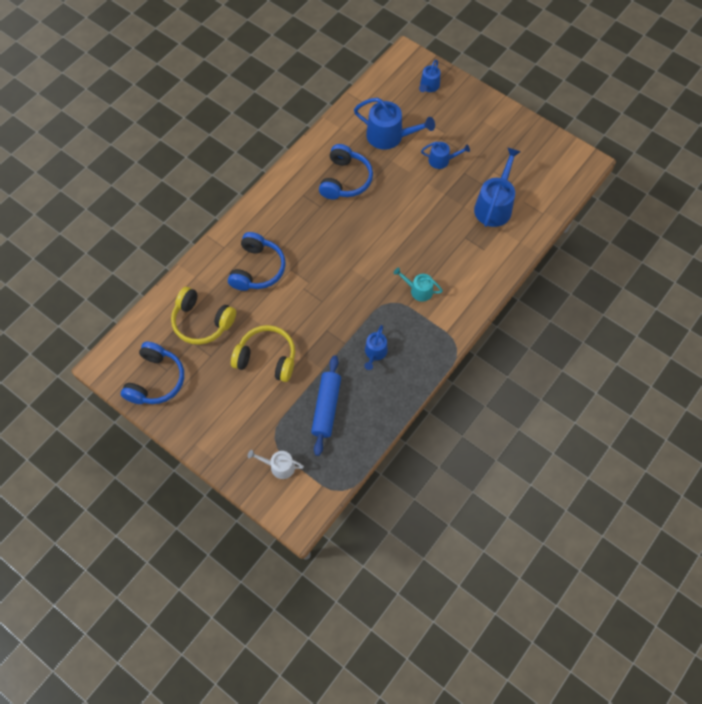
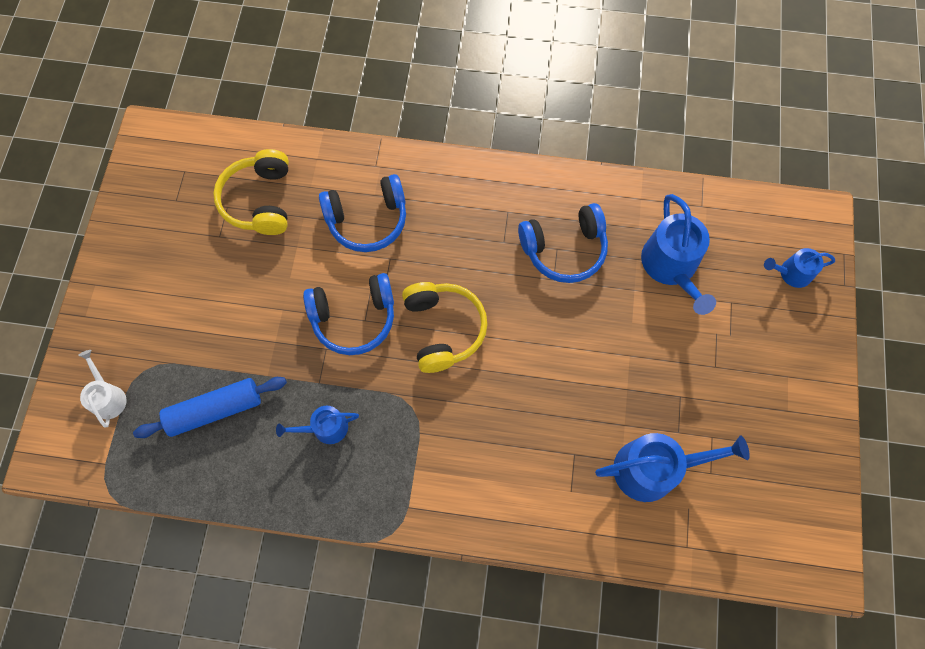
camera: 60 degrees right, 5 degrees up
(156, 380) = (157, 196): blue headphones -> blue headphones (354, 318)
(267, 358) = (249, 300): yellow headphones -> yellow headphones (443, 329)
(418, 290) = (451, 435): turquoise watering can -> none
(441, 160) = (680, 355): blue watering can -> none

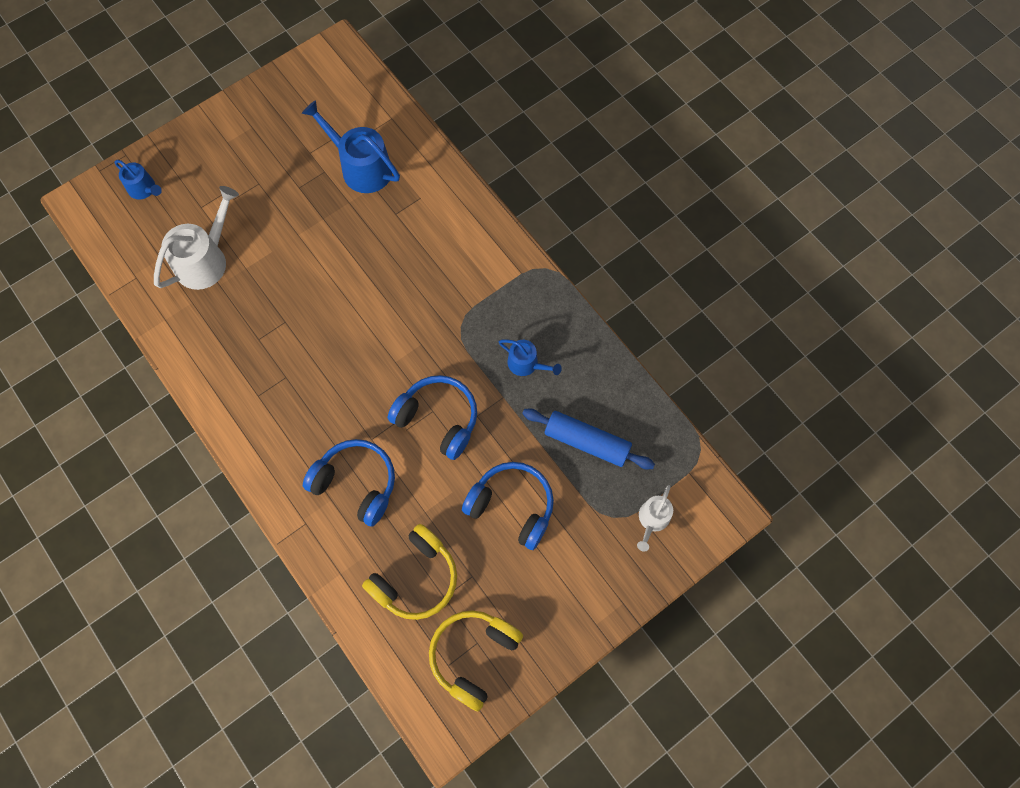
camera: 135 degrees left, 0 degrees up
(443, 329) = (389, 356): yellow headphones -> yellow headphones (473, 656)
(564, 249) = (254, 334): blue headphones -> blue headphones (512, 506)
(671, 266) = (205, 260): blue watering can -> white watering can

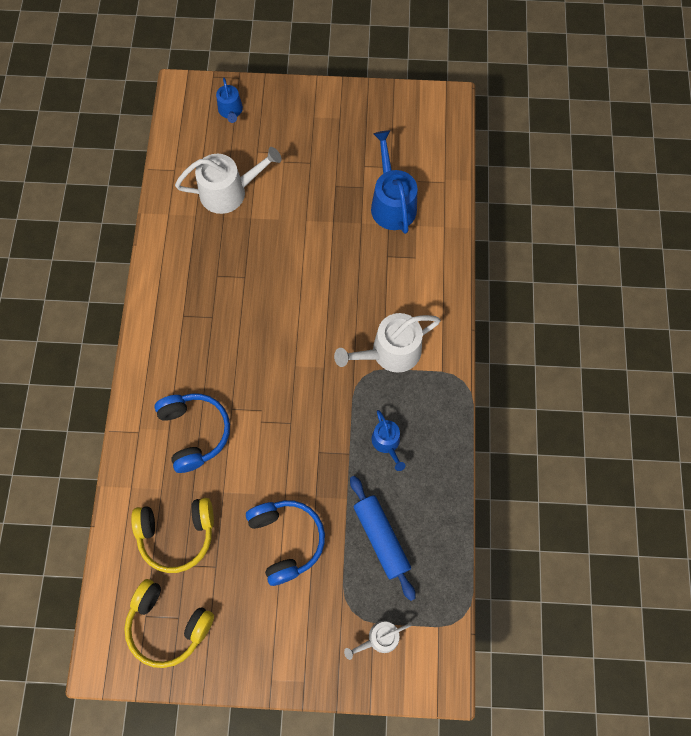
camera: 40 degrees right, 0 degrees up
(438, 419) = (289, 432): blue headphones -> none
(466, 289) = (390, 352): none -> white watering can
(473, 656) = (168, 625): yellow headphones -> yellow headphones turned 135 degrees counterclockwise

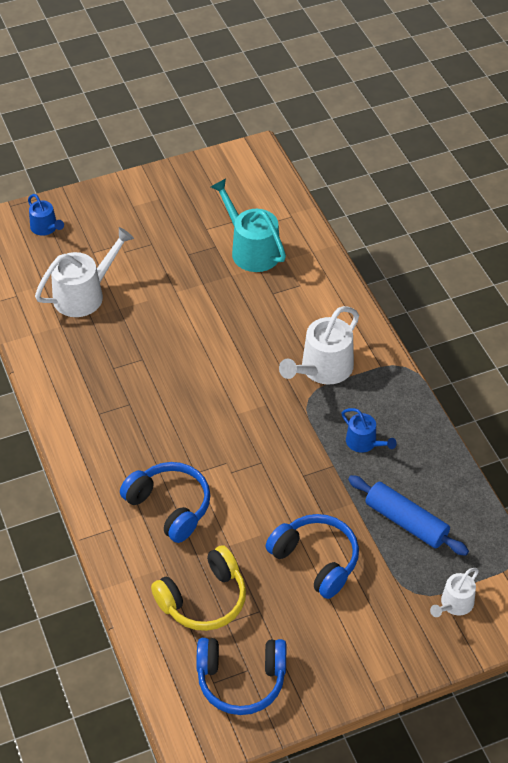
camera: 25 degrees left, 20 degrees down
(168, 625) = (241, 680): yellow headphones -> blue headphones
(392, 203) = (251, 250): blue watering can -> turquoise watering can

